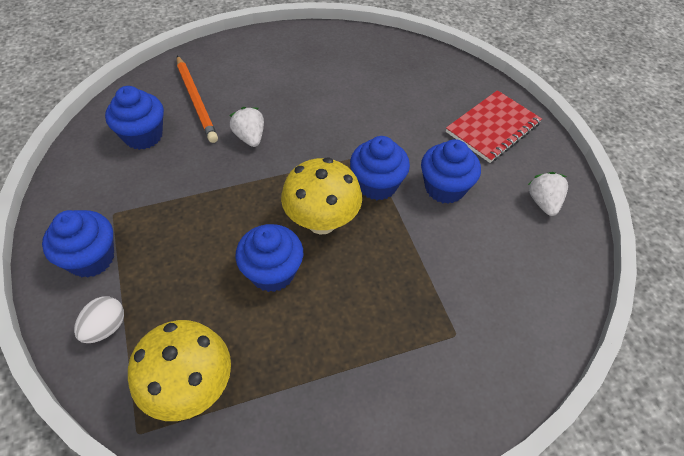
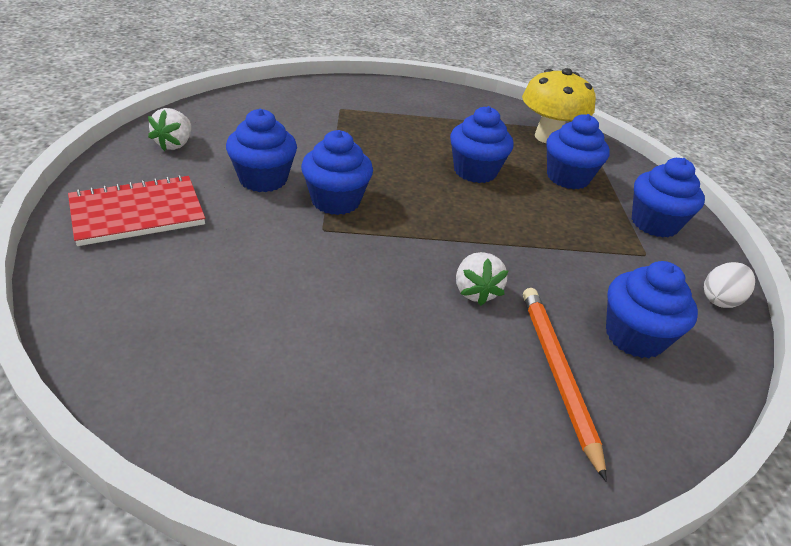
camera: 165 degrees left, 15 degrees down
(106, 328) = (622, 178): white egg -> white egg (720, 300)
(172, 302) = (567, 177): none -> blue cupcake
(322, 222) = (414, 189): yellow mushroom -> none

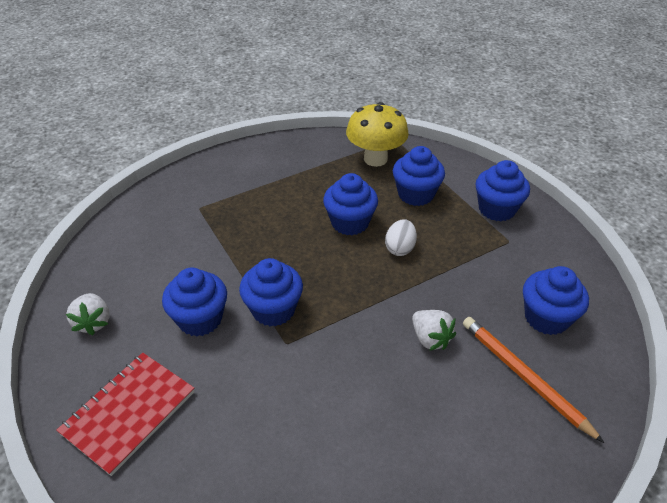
camera: 25 degrees left, 5 degrees up
(720, 300) = (573, 256): white egg -> white egg (400, 248)

